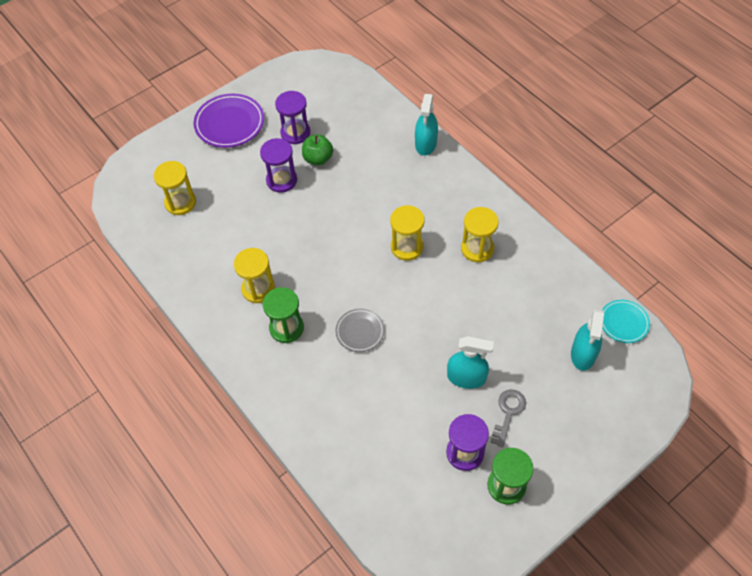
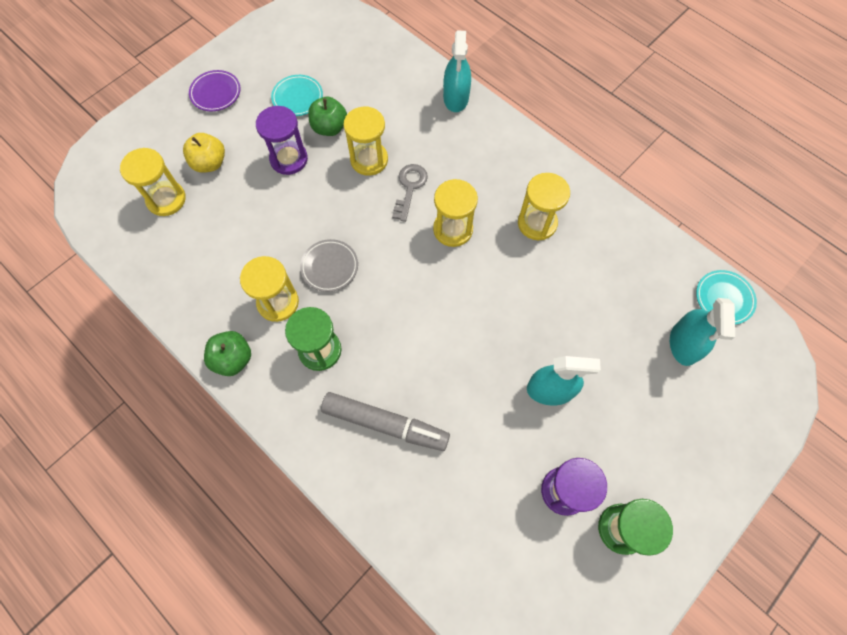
camera: 10 degrees left, 10 degrees up
(218, 178) = (210, 163): none -> yellow apple
(218, 327) = (233, 359): none -> green apple
(229, 124) = (216, 93): purple plate -> purple plate, size x0.60
(295, 133) = (297, 98): purple hourglass -> turquoise plate
(330, 388) = (385, 424): none -> grey marker
(346, 187) = (369, 160): none -> yellow hourglass
(360, 332) = (411, 345): grey plate -> grey plate (329, 267)
(508, 413) = (608, 431): grey key -> grey key (409, 187)

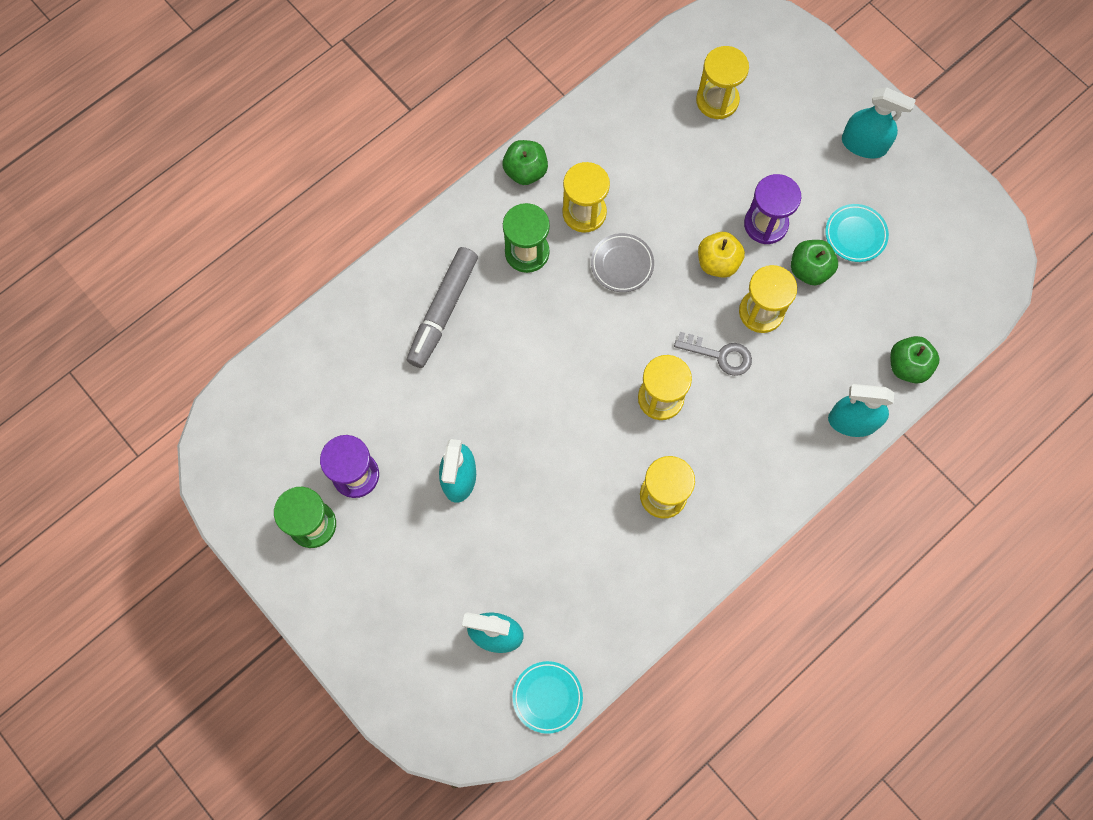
camera: 95 degrees right, 5 degrees up
(210, 163) = (763, 141): yellow apple -> yellow apple (717, 262)
(216, 93) = (864, 144): purple plate -> turquoise spray bottle
(407, 64) = (907, 366): none -> green apple

